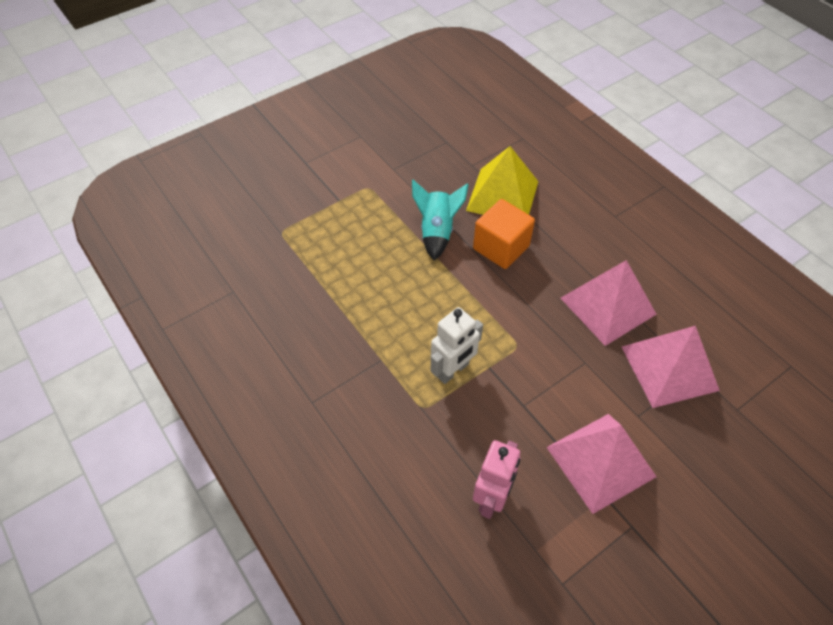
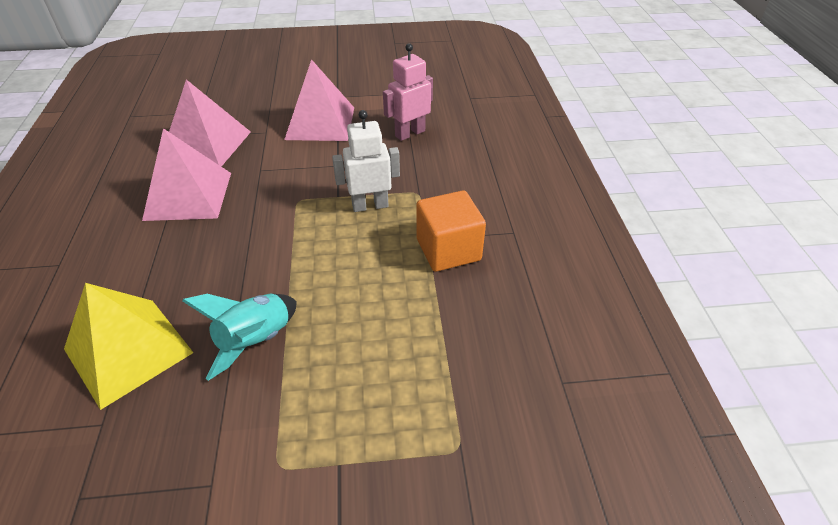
camera: 150 degrees left, 10 degrees down
(501, 247) = (210, 287): orange cube -> orange cube (448, 250)

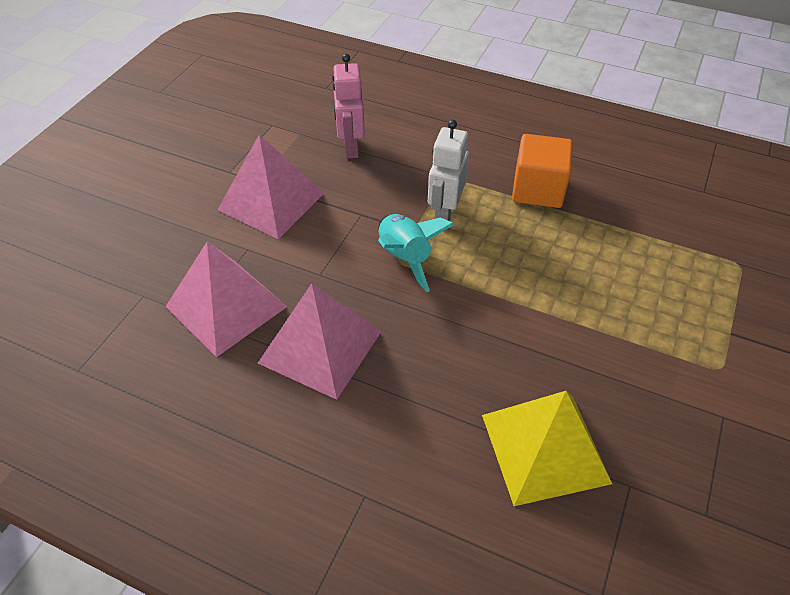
camera: 60 degrees left, 5 degrees up
(255, 341) = (581, 347): turquoise rocket -> turquoise rocket (404, 258)

